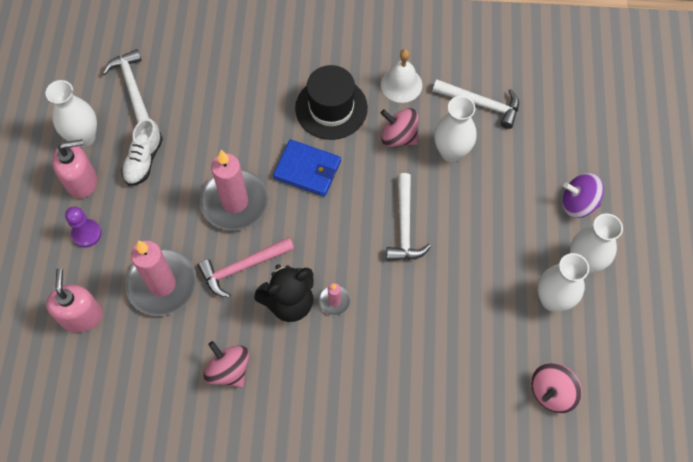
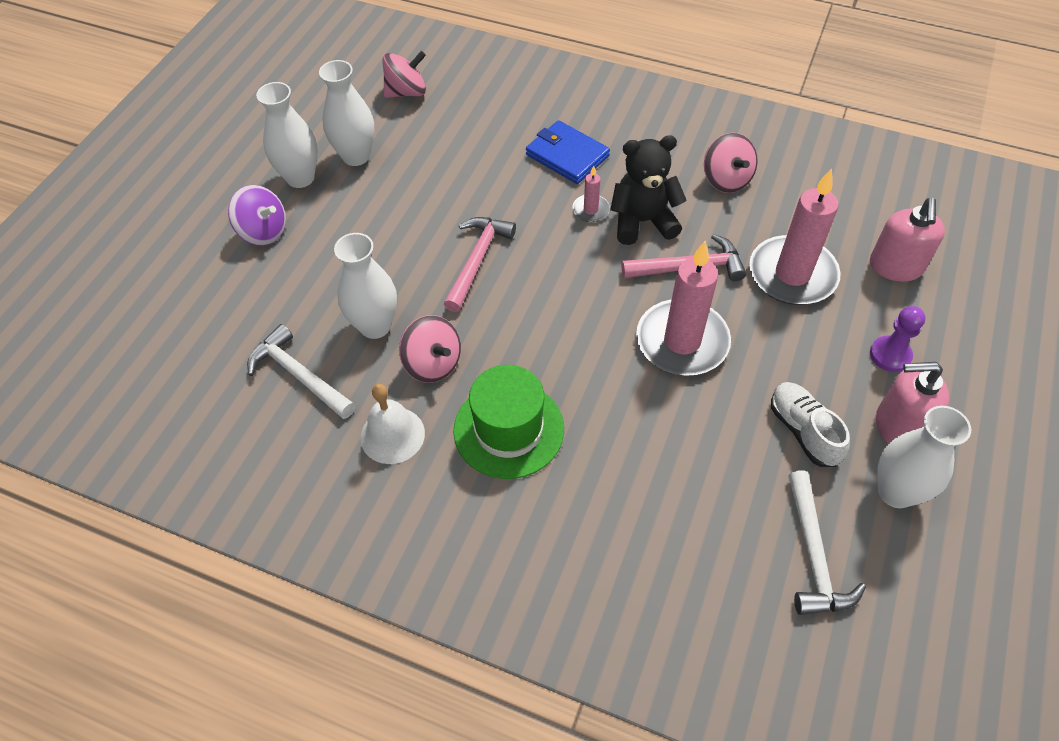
camera: 160 degrees left, 10 degrees down
(144, 160) = (803, 431): white shoe -> white shoe turned 60 degrees counterclockwise
(307, 169) = (573, 355): blue wallet -> blue wallet (567, 155)
(331, 108) = (508, 429): black hat -> green hat
(404, 226) = (477, 260): white hammer -> pink hammer

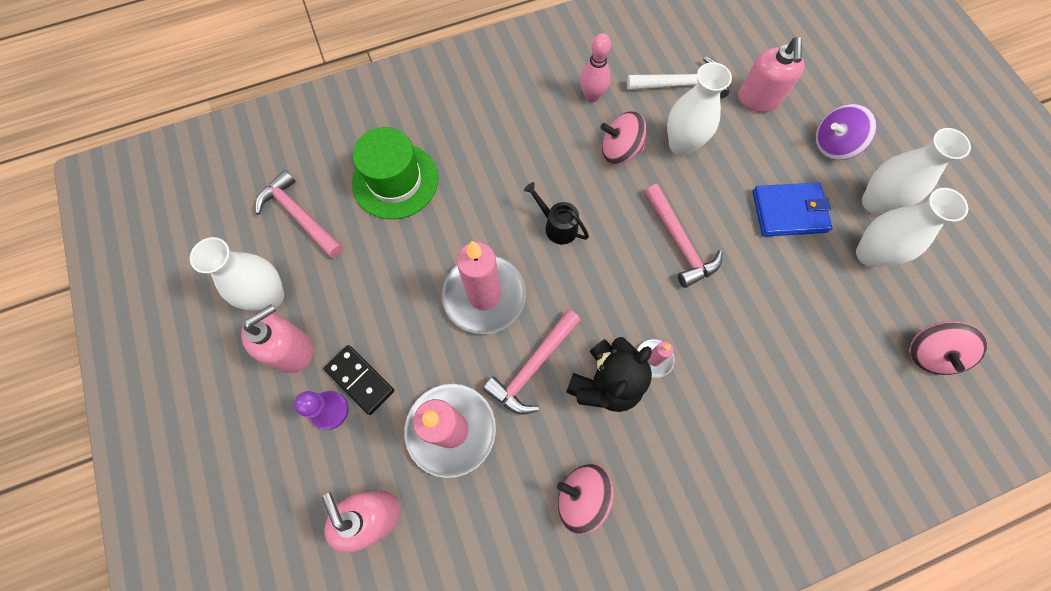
camera: 135 degrees right, 15 degrees up
(259, 309) = (758, 99): none -> pink soap dispenser
(392, 435) = (592, 96): white bell -> pink bowling pin
(508, 429) = (533, 149): green hat -> green hat (395, 181)
(562, 347) = (557, 226): none -> black watering can
(567, 155) = (731, 402): blue wallet -> blue wallet (789, 211)
(803, 431) = (355, 293): white shoe -> none
(813, 555) = (299, 215): white hammer -> pink hammer
(846, 358) = (360, 380): none -> black domino

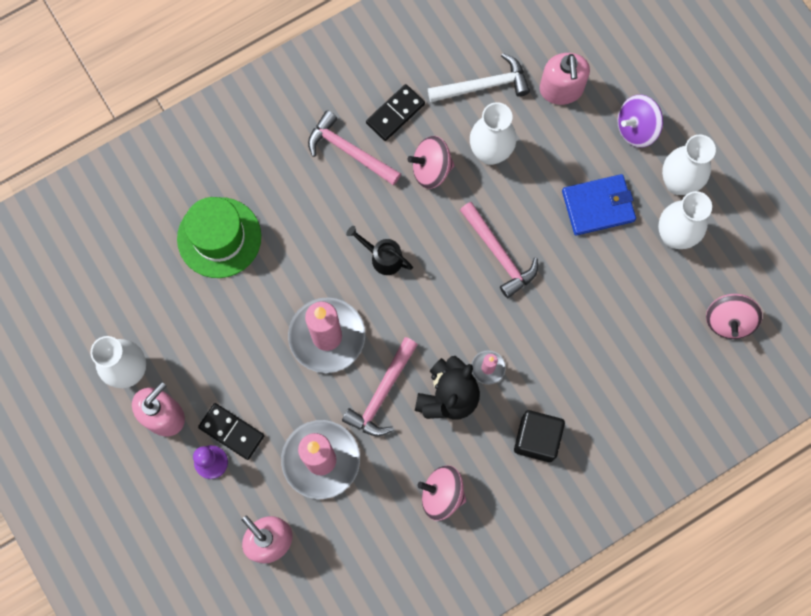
camera: 10 degrees left, 5 degrees up
(299, 215) = (136, 288): pink hammer -> pink hammer (349, 151)
(592, 96) = (395, 114): pink bowling pin -> black domino
(701, 450) = (537, 439): none -> black cube

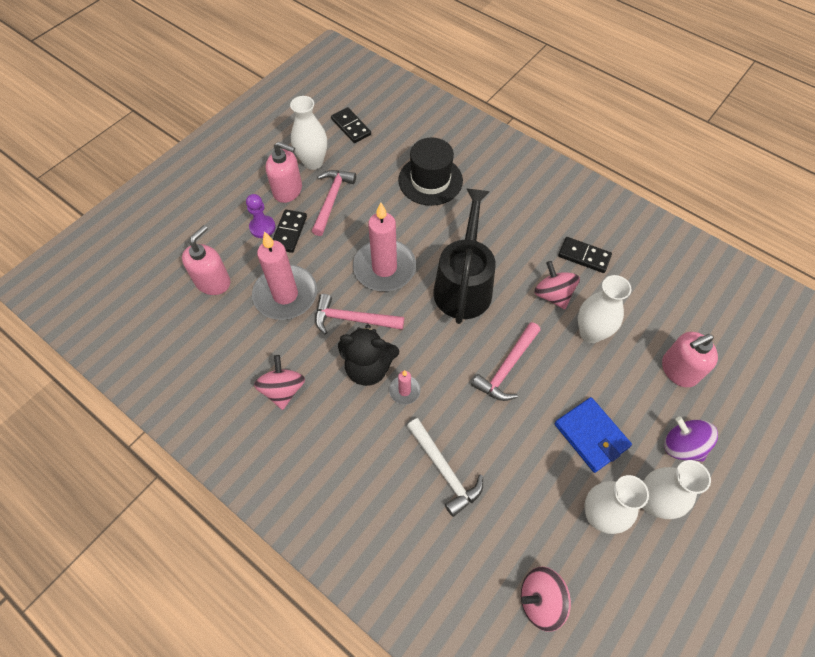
camera: 70 degrees right, 15 degrees down
(88, 304) = (351, 127): none -> black domino
(219, 237) = (430, 180): green hat -> black hat
(349, 151) = (537, 236): pink hammer -> pink hammer (332, 200)
(382, 257) = (463, 284): black watering can -> black watering can, size x2.23
(484, 86) = (645, 310): white hammer -> white hammer (444, 470)
(537, 439) = (356, 451): black cube -> none

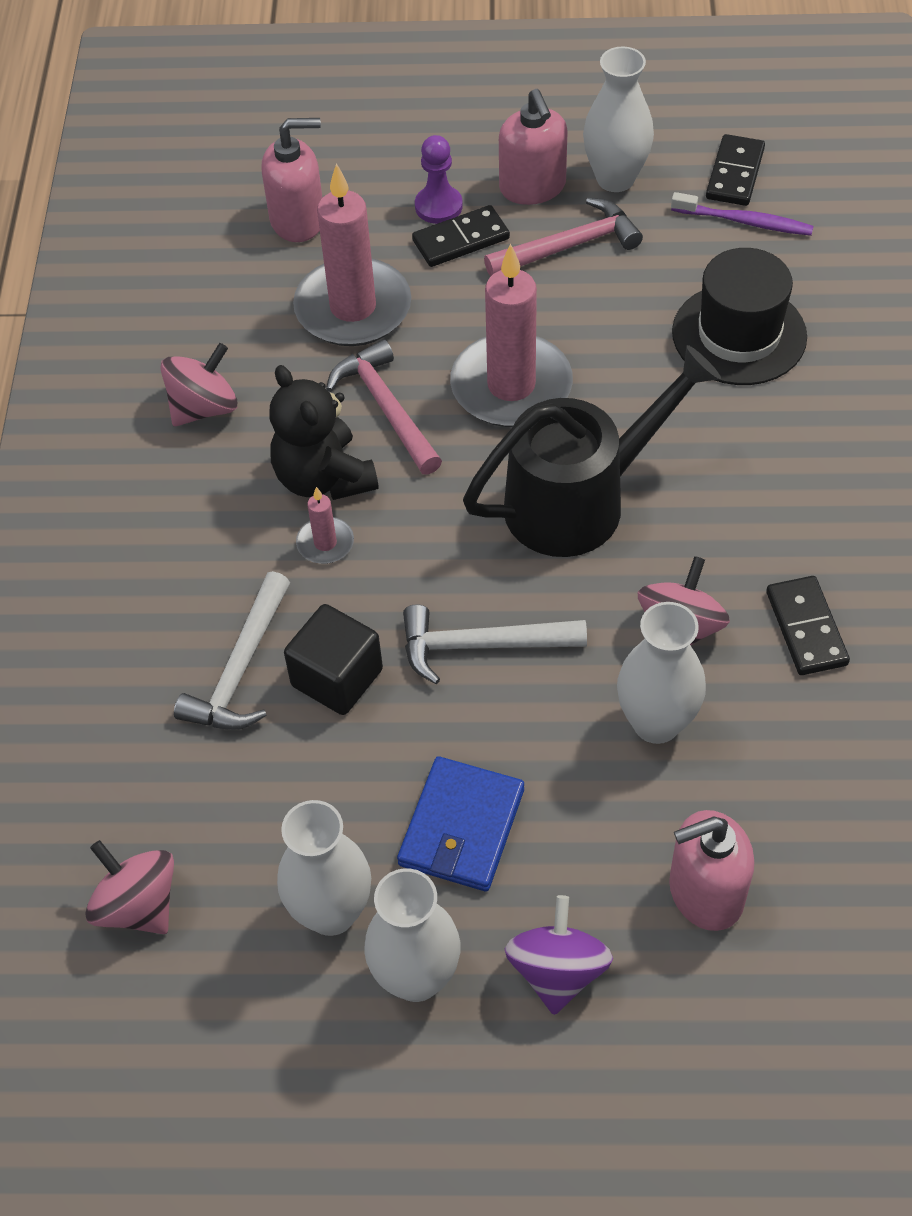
camera: 55 degrees right, 5 degrees down
(377, 140) = (744, 221): none -> purple toothbrush
(480, 433) = (337, 677): none -> black cube
(506, 368) = (481, 645): pink hammer -> white hammer
(679, 370) = (705, 892): pink soap dispenser -> pink soap dispenser turned 45 degrees counterclockwise

